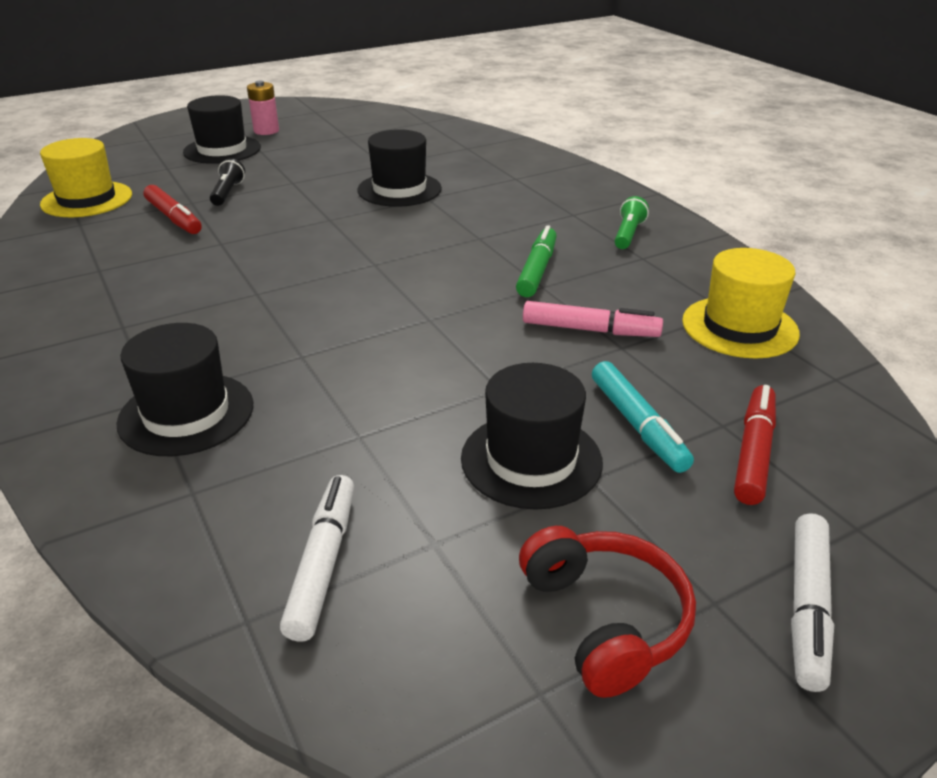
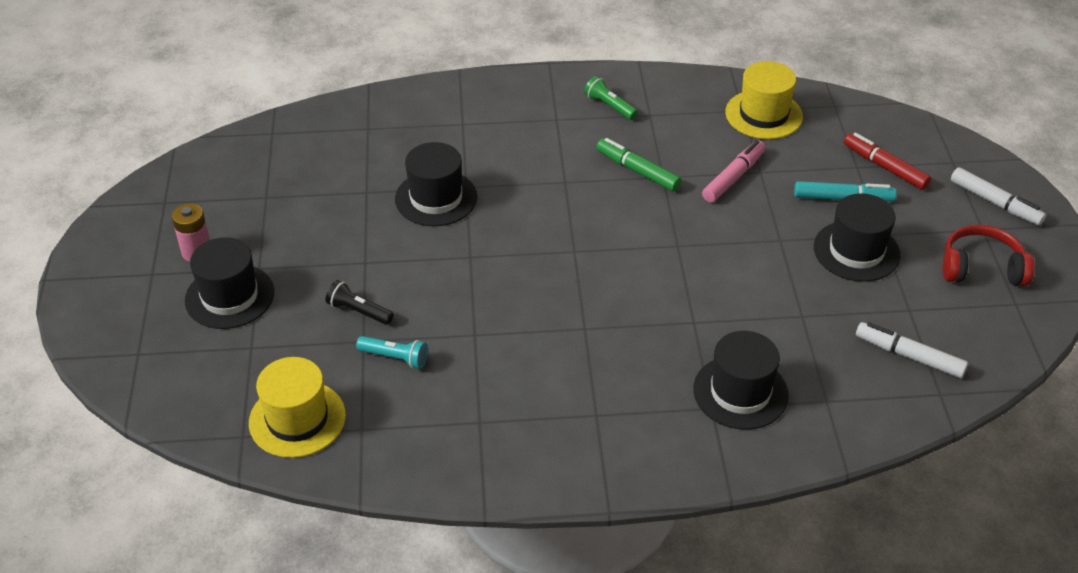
camera: 65 degrees left, 10 degrees up
(174, 218) = (395, 358): red marker -> turquoise flashlight

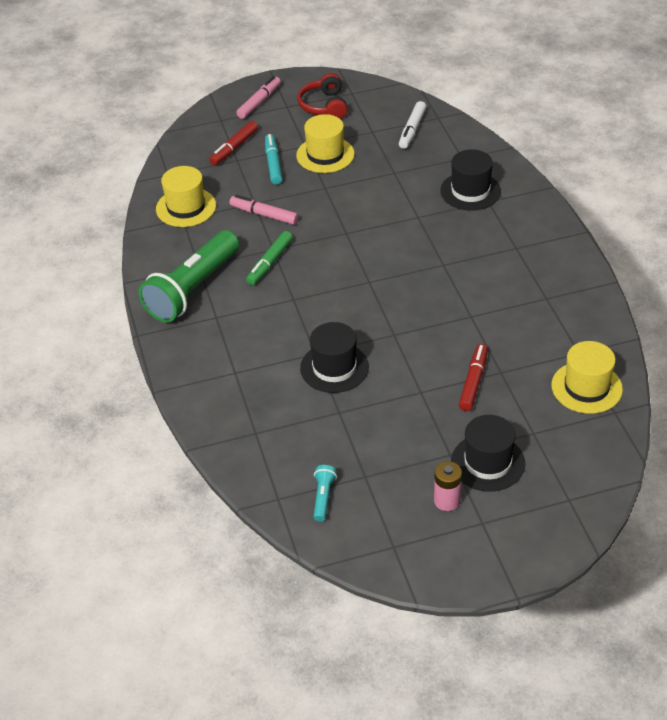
camera: 100 degrees left, 0 degrees up
(358, 311) = (473, 382): black flashlight -> red marker
(395, 358) = (510, 351): turquoise flashlight -> turquoise flashlight (323, 497)
(609, 106) = (192, 289): green flashlight -> green flashlight, size x2.48
(856, 251) = (325, 155): black hat -> yellow hat
(995, 203) = (259, 102): white marker -> pink marker

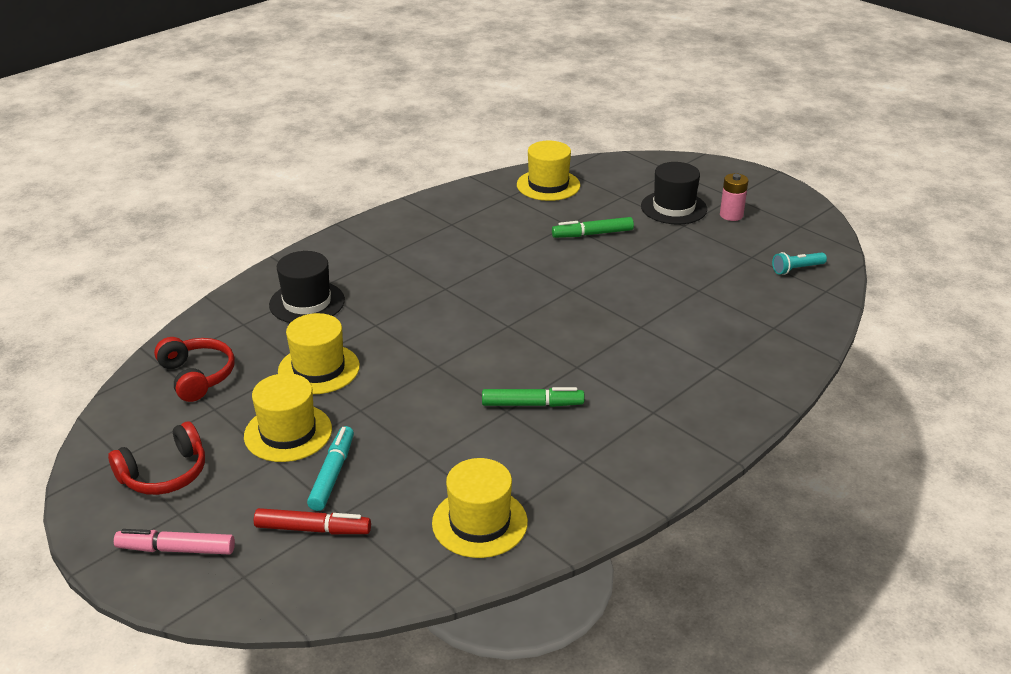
camera: 120 degrees left, 10 degrees down
(192, 289) = (627, 449): green flashlight -> none
(264, 215) = (447, 442): pink marker -> none
(273, 163) = (332, 474): turquoise marker -> turquoise marker turned 135 degrees clockwise
(334, 367) = (648, 309): black hat -> none
(382, 180) = (319, 369): none -> yellow hat
(412, 130) = (197, 376): white marker -> red headphones
(473, 382) = (592, 234): red marker -> green marker

